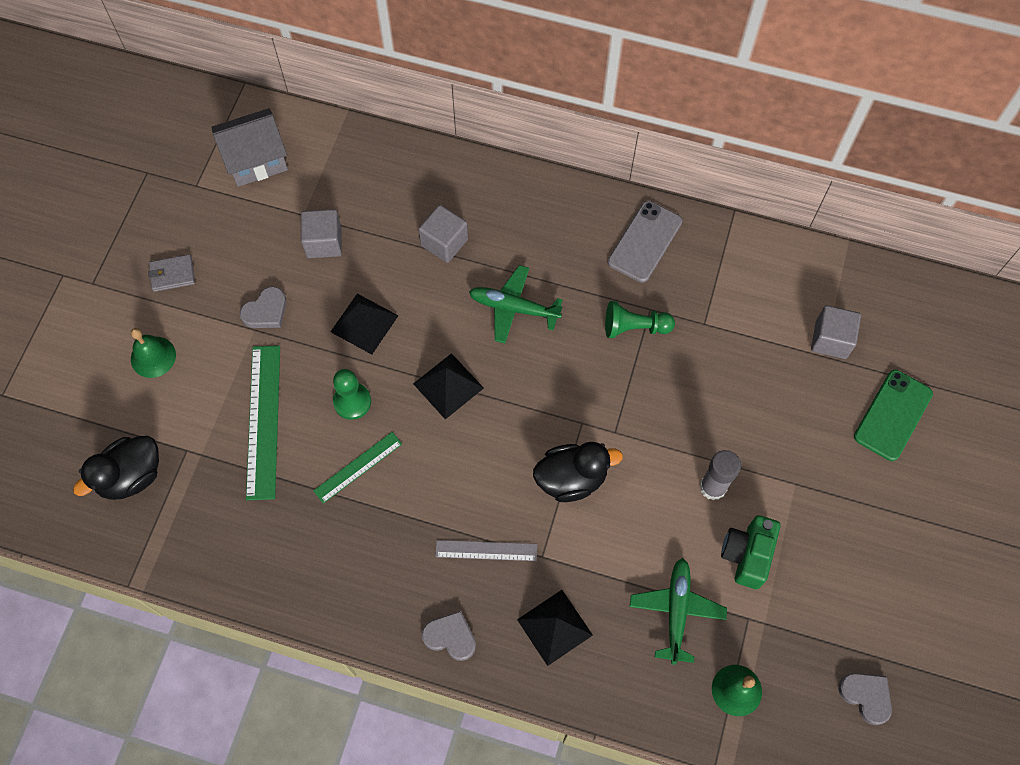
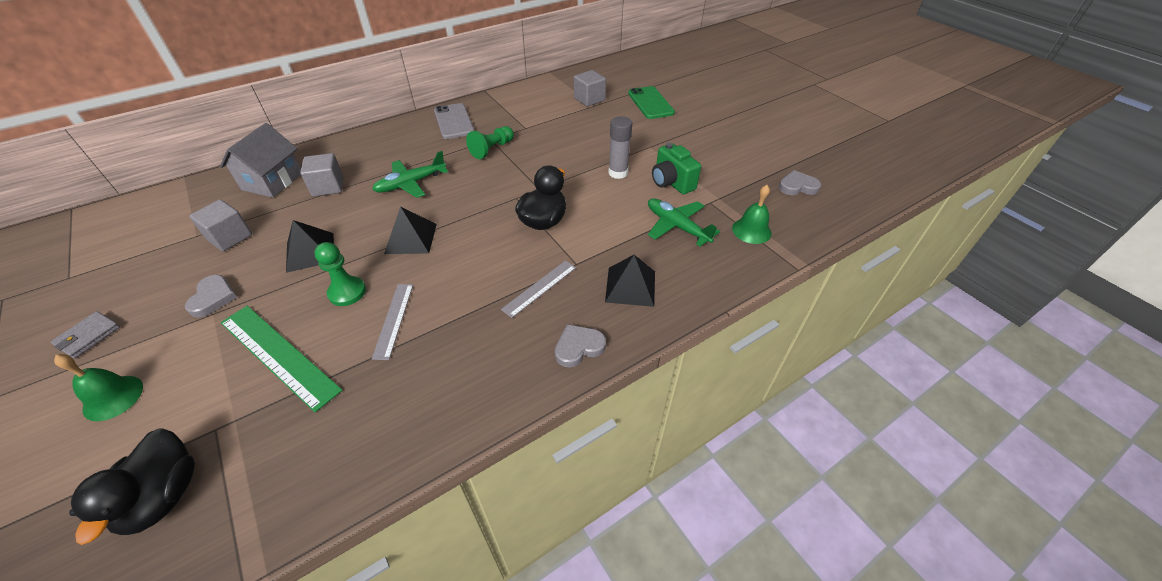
camera: 50 degrees left, 20 degrees down
(256, 160) = (121, 235): grey house -> grey house (272, 181)
(358, 467) = (393, 320): green ruler -> grey ruler

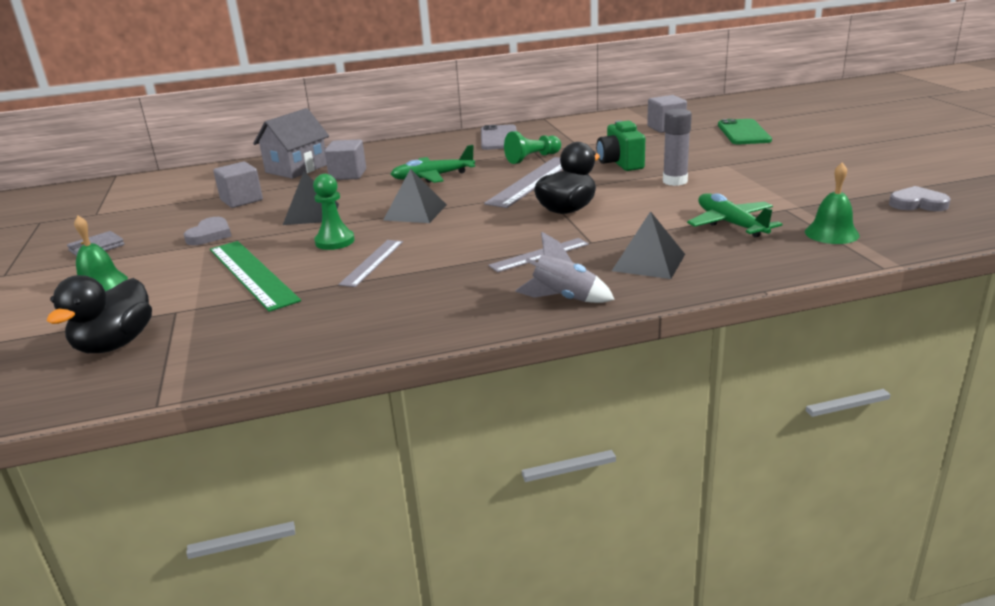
camera: 20 degrees right, 20 degrees down
(502, 182) = (532, 181): none -> grey ruler
(578, 347) = (564, 299): grey heart -> grey rocket
(671, 182) = (740, 192): green camera -> green camera (620, 164)

